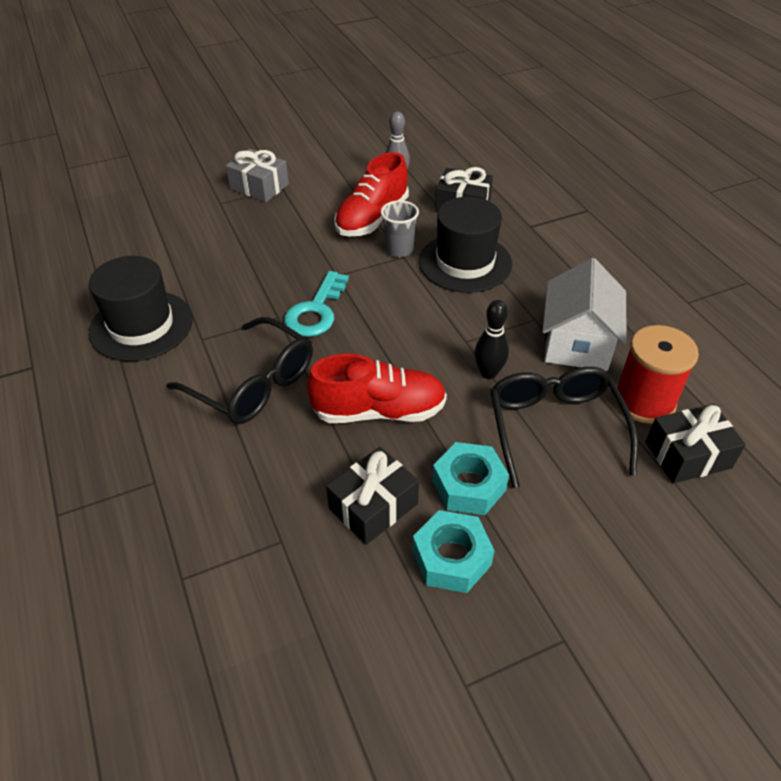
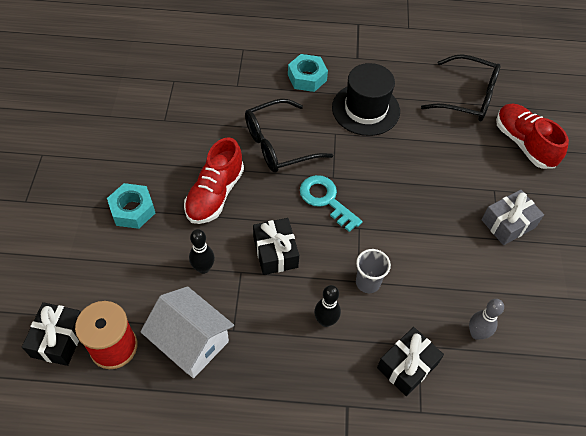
camera: 115 degrees right, 10 degrees up
(372, 218) = (421, 284): red shoe -> red shoe (524, 144)
(373, 506) = (154, 163): black gift -> black gift (275, 252)
(451, 558) = (100, 180): turquoise nut -> turquoise nut (307, 77)
(465, 262) = (325, 321): black hat -> black bowling pin
(554, 427) = (135, 278): black glasses -> black glasses (468, 97)

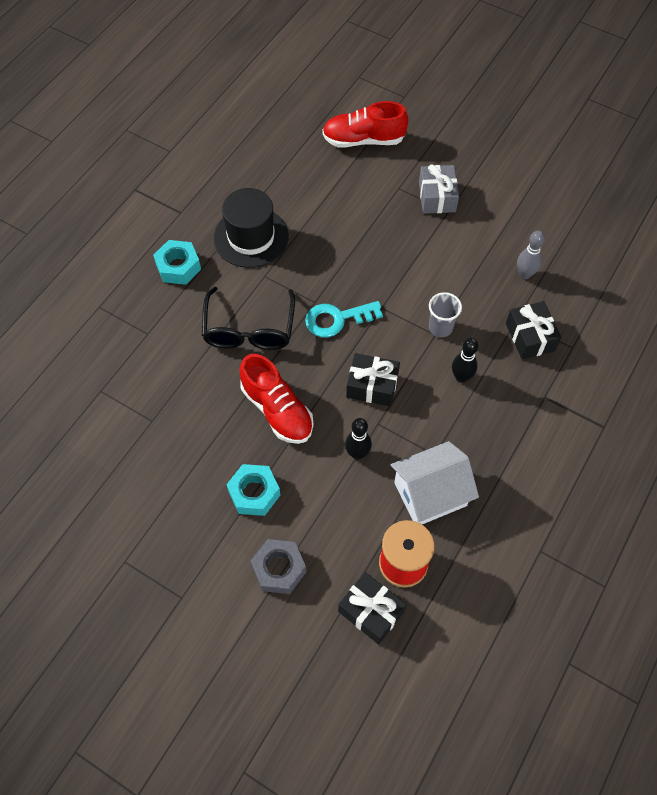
camera: 60 degrees left, 5 degrees up
(73, 255) = (279, 569): none -> grey nut
(468, 97) = (287, 151): black glasses -> none

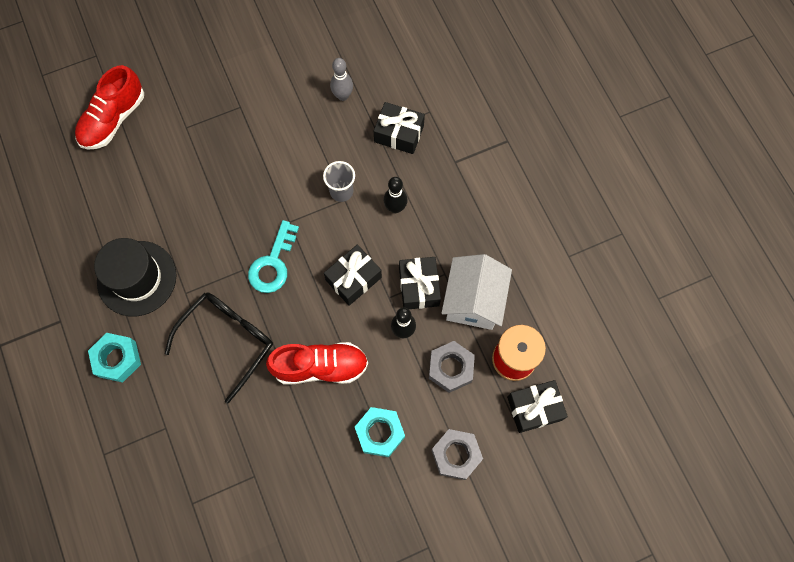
camera: 55 degrees left, 10 degrees up
(249, 329) = (228, 340): black glasses -> black glasses turned 90 degrees counterclockwise
(353, 514) = (451, 368): none -> grey nut
(406, 441) = (419, 287): none -> black gift
(437, 197) = (219, 105): grey gift -> none

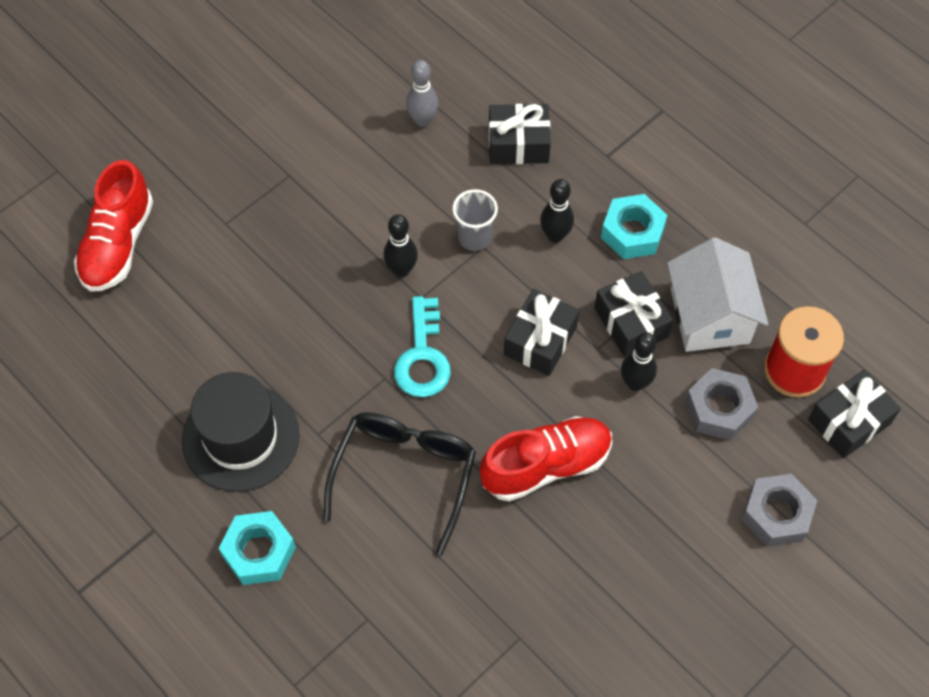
camera: 20 degrees left, 10 degrees down
(284, 198) = (401, 270): none -> black bowling pin
(380, 433) = (664, 522): turquoise nut -> turquoise nut (632, 232)

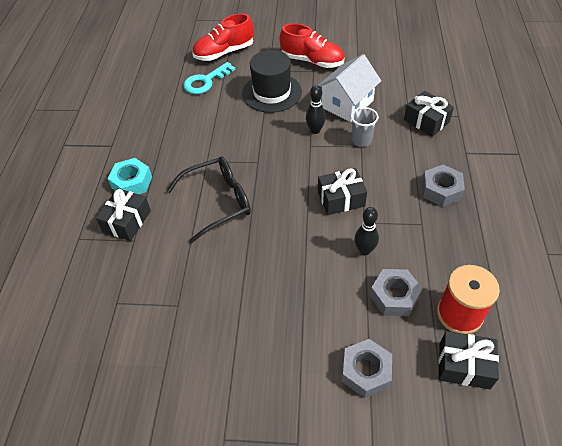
camera: 50 degrees right, 10 degrees down
(241, 437) = (179, 140): black hat -> black hat (272, 92)
(423, 120) = (393, 87): grey bowling pin -> none
(423, 356) = (283, 166): turquoise key -> turquoise key (205, 81)
(546, 466) = (279, 248): red shoe -> red shoe (312, 61)
(555, 235) = (400, 165): black bowling pin -> none
(631, 322) = (394, 224): black gift -> black gift (127, 221)
(632, 232) = (441, 190): turquoise nut -> grey nut
(709, 316) = (440, 253): white house -> white house (347, 104)

